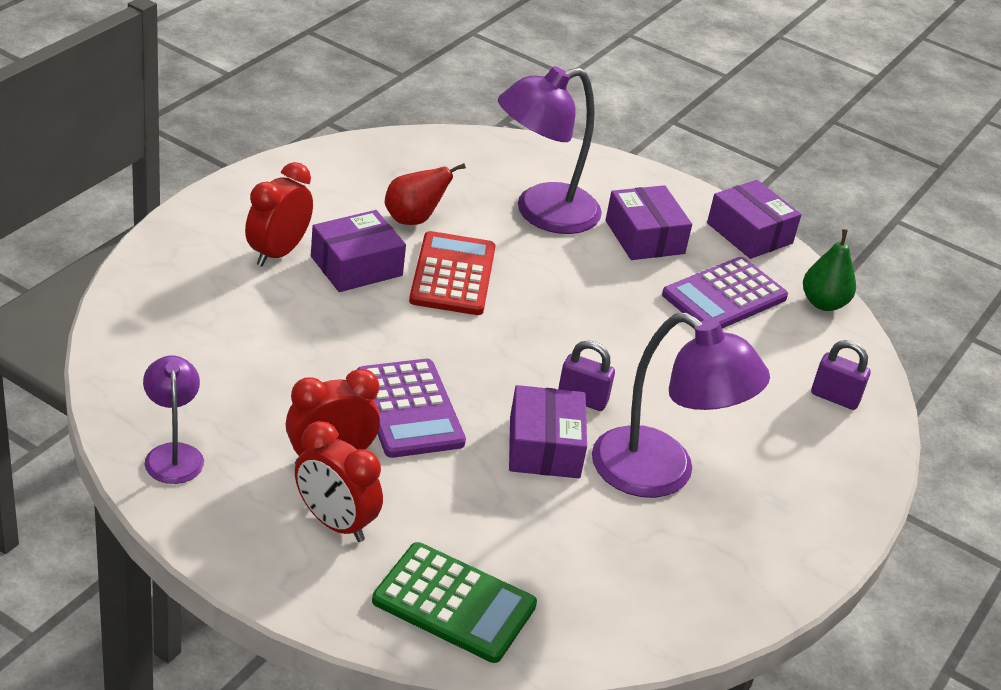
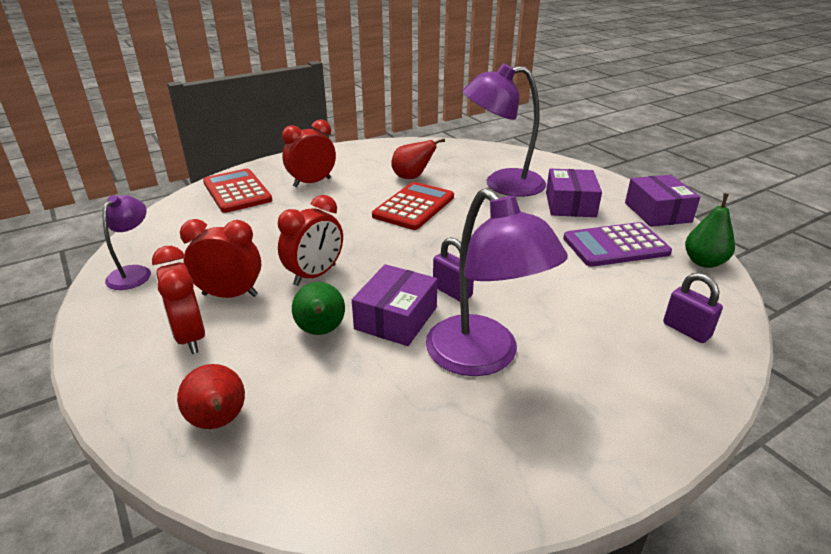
camera: 30 degrees right, 5 degrees down
(180, 289) = (237, 191): none -> red calculator
(356, 266) = (354, 194): purple box -> none
(409, 409) = (315, 275): purple calculator -> red clock
(454, 603) = (219, 421): green calculator -> red pear
(475, 482) = (321, 331): none -> green pear

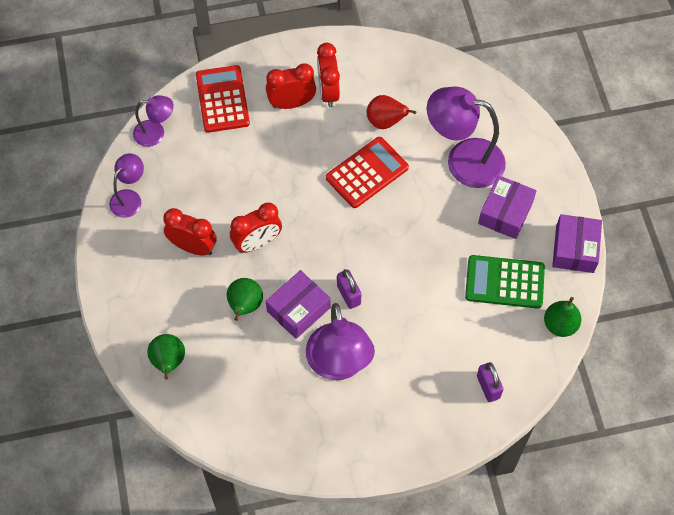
camera: 20 degrees right, 30 degrees up
(163, 222) = (156, 133): none -> purple lamp
(190, 337) = (161, 283): red clock -> red clock (328, 92)
(219, 421) = (168, 362): red pear -> green pear
(615, 246) = (504, 282): purple calculator -> green calculator

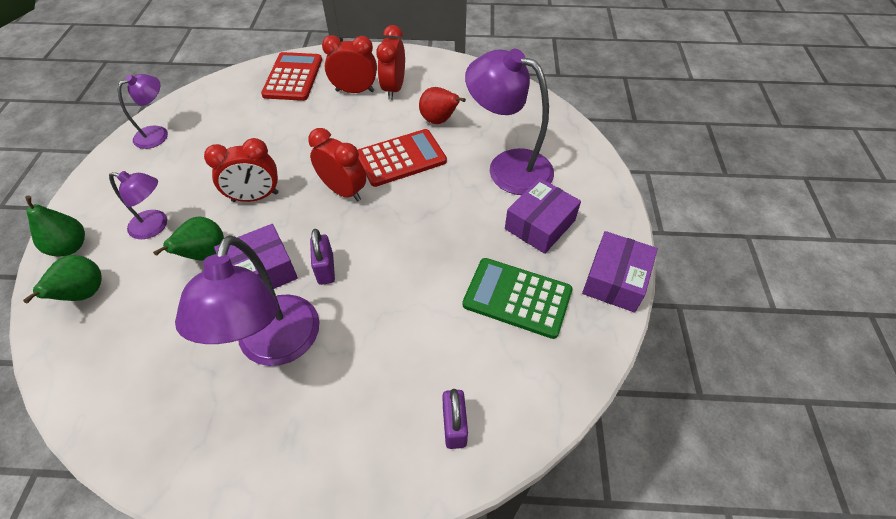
camera: 15 degrees right, 10 degrees down
(156, 133) = (217, 90): purple lamp -> purple lamp (155, 226)
(193, 247) = (188, 187): red clock -> red clock (343, 191)
(560, 325) = (576, 366): green pear -> green pear (70, 247)

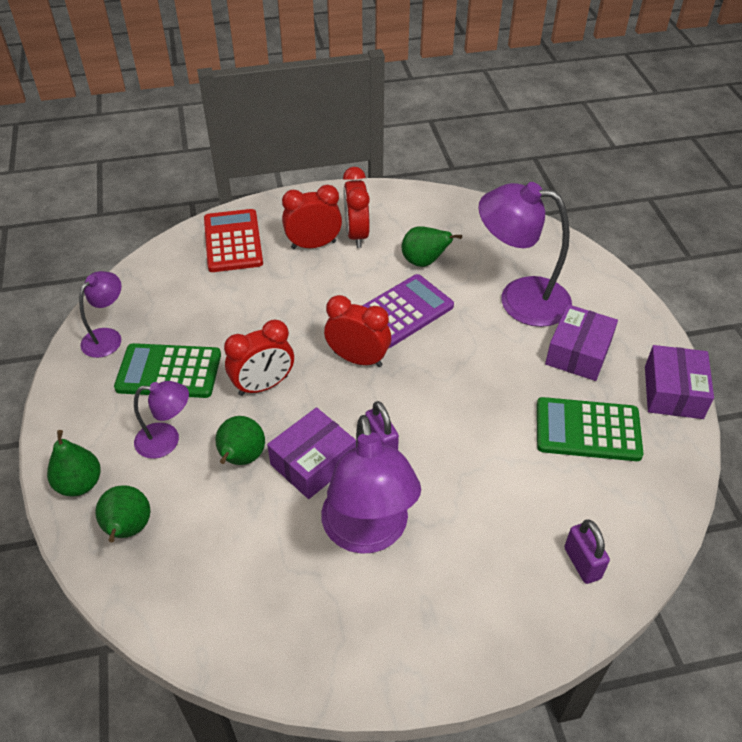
camera: 15 degrees left, 5 degrees down
(188, 170) = (169, 371): none -> green calculator
(401, 158) = (403, 311): red calculator -> purple calculator
(439, 121) = (424, 262): red pear -> green pear

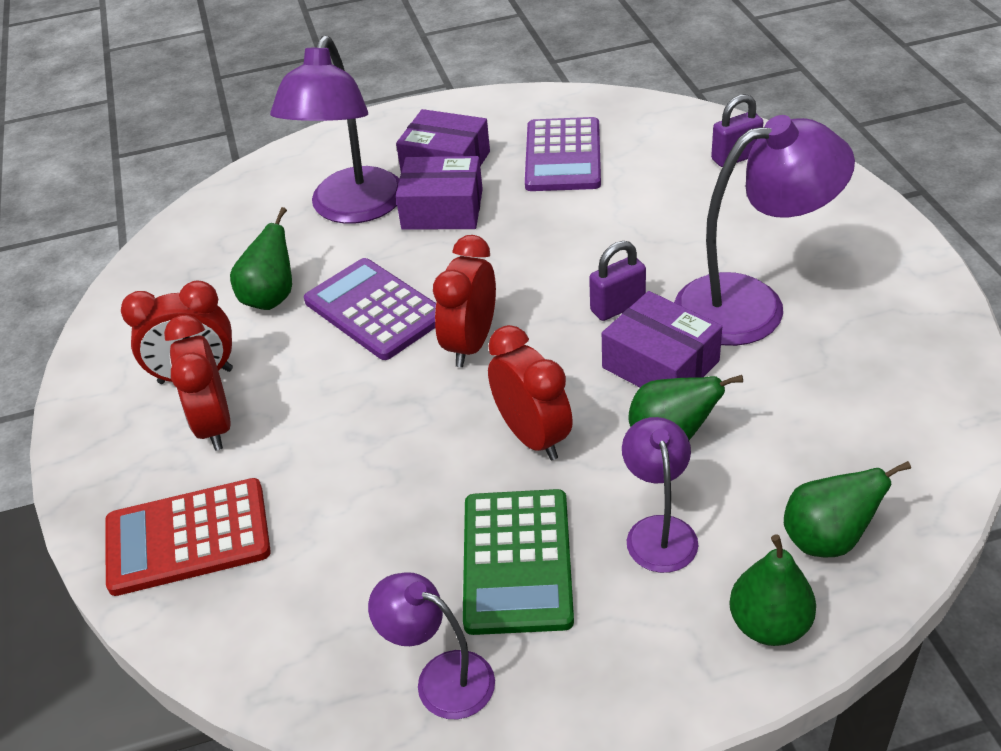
camera: 90 degrees left, 5 degrees down
(587, 430) = (563, 156): green calculator -> purple calculator
(673, 392) = (500, 104): purple box -> purple box (442, 209)

